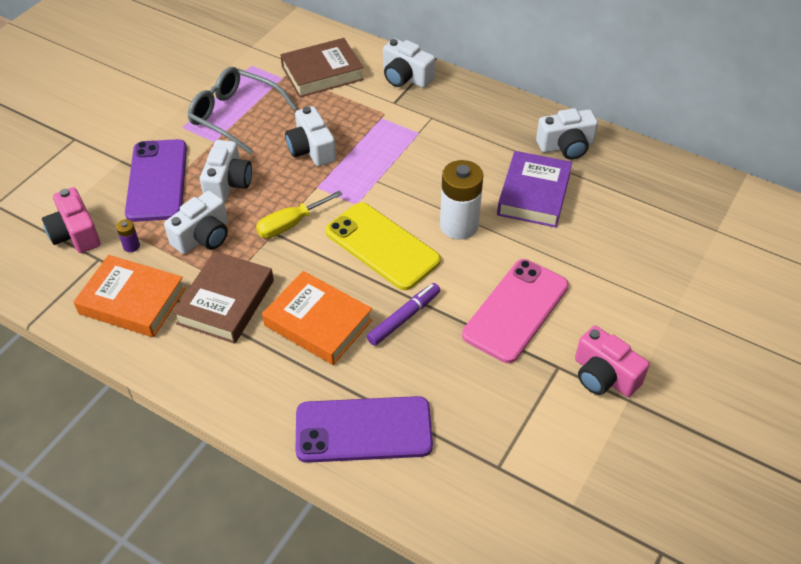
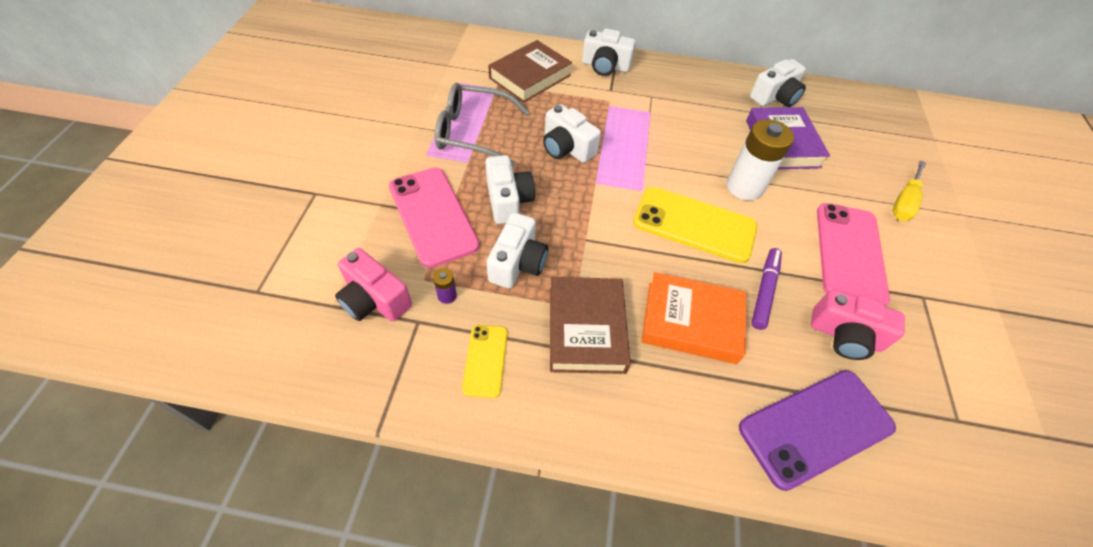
camera: 25 degrees left, 5 degrees up
(132, 301) = (485, 360): orange book -> yellow phone
(157, 180) = (433, 216): purple phone -> pink phone
(290, 224) = (596, 226): yellow screwdriver -> yellow screwdriver (904, 202)
(604, 376) = (964, 293): pink camera -> pink camera (844, 335)

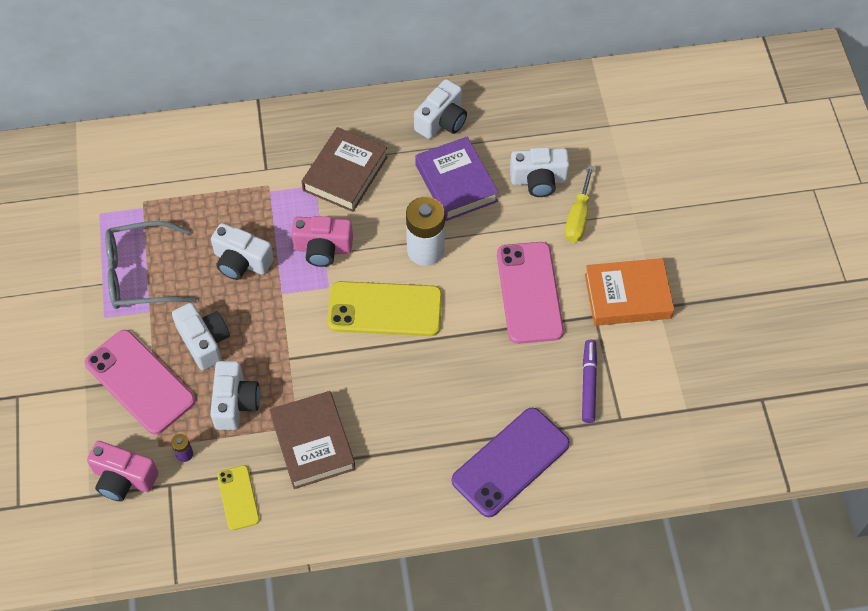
camera: 15 degrees left, 5 degrees up
(530, 76) = (173, 179): brown book -> brown book (345, 173)
(605, 66) = (251, 136): white camera -> white camera (538, 180)
(691, 322) = (399, 407): orange book -> orange book (627, 296)
(764, 291) = (457, 357): purple marker -> purple marker (588, 384)
(844, 335) = (529, 376): pink camera -> pink camera (323, 248)

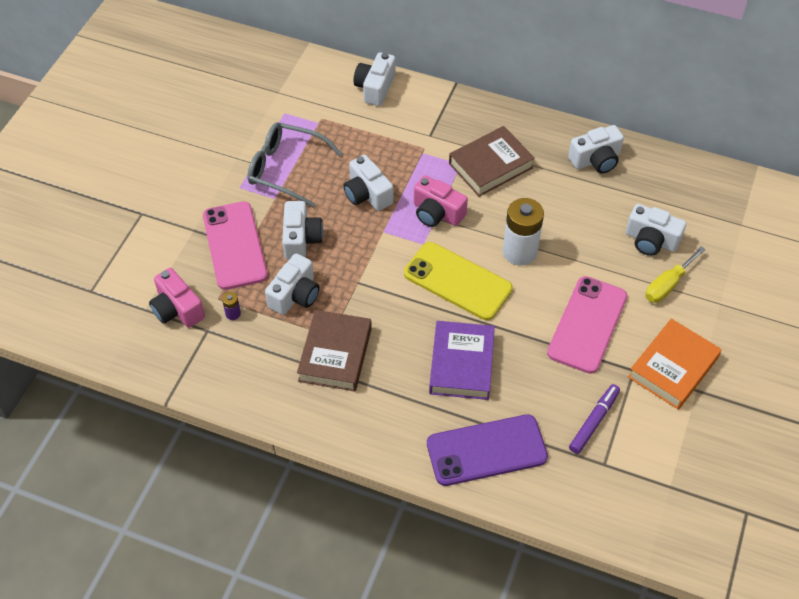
camera: 30 degrees right, 5 degrees down
(178, 142) = (375, 88): none -> white camera
(238, 497) = (252, 366): yellow phone -> none
(456, 183) = (578, 212): purple book -> purple book (461, 364)
(627, 296) = (673, 368): orange book -> orange book turned 75 degrees counterclockwise

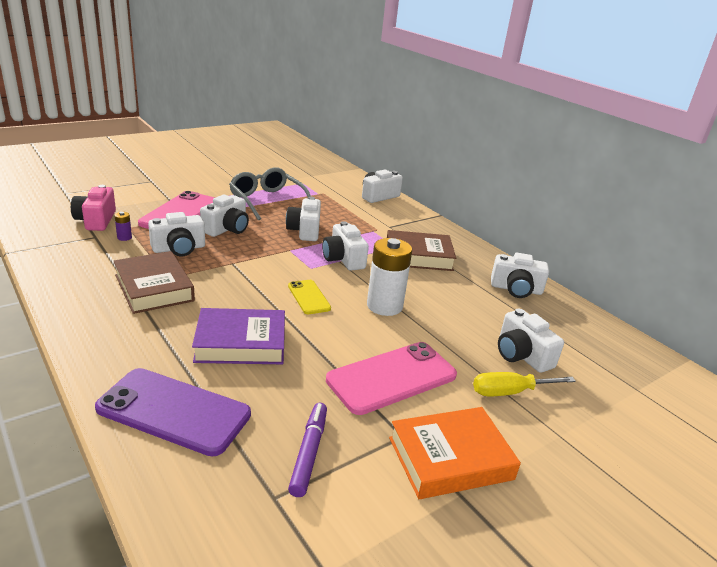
camera: 30 degrees right, 25 degrees down
(335, 354) = (154, 288): brown book -> brown book turned 75 degrees counterclockwise
(437, 213) = (343, 259): pink camera -> white camera
(457, 281) = (309, 297): yellow phone -> yellow phone, size x0.53
(461, 364) = (241, 343): purple book -> purple book turned 45 degrees clockwise
(594, 421) = (309, 453): purple marker -> purple marker turned 60 degrees counterclockwise

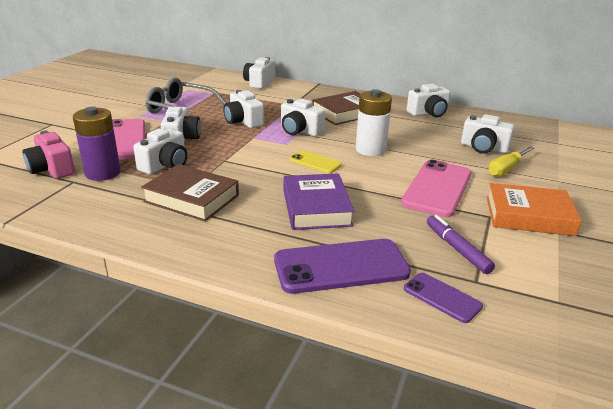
camera: 30 degrees left, 0 degrees up
(124, 237) = (103, 173): purple battery -> purple battery, size x2.37
(214, 494) = (442, 297): none -> purple phone
(241, 343) = (316, 207): purple book -> purple book turned 60 degrees counterclockwise
(450, 458) = (529, 216): orange book -> orange book turned 60 degrees clockwise

